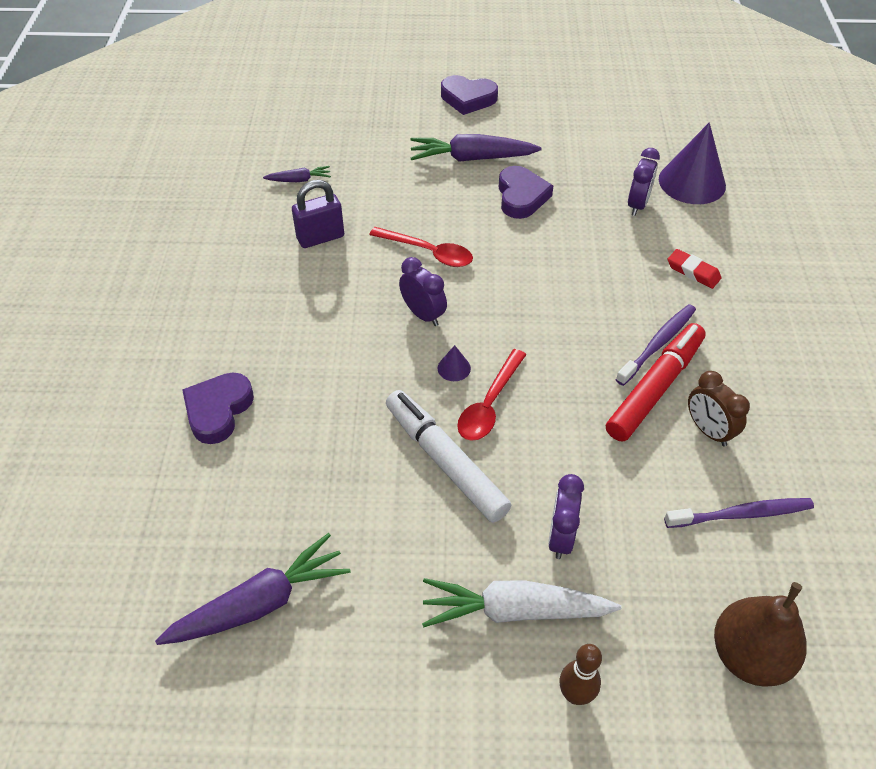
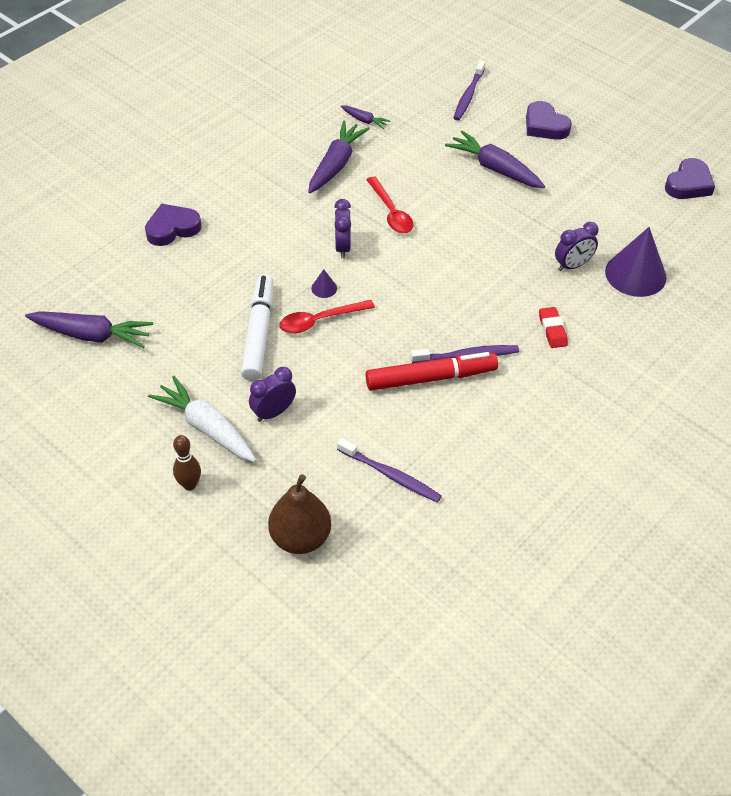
camera: 40 degrees right, 0 degrees up
(320, 238) = (336, 164): purple padlock -> purple carrot
(371, 107) = (468, 96): none -> purple toothbrush
(521, 197) = (496, 213): purple heart -> purple heart (688, 184)
(708, 430) = (432, 422): brown clock -> none

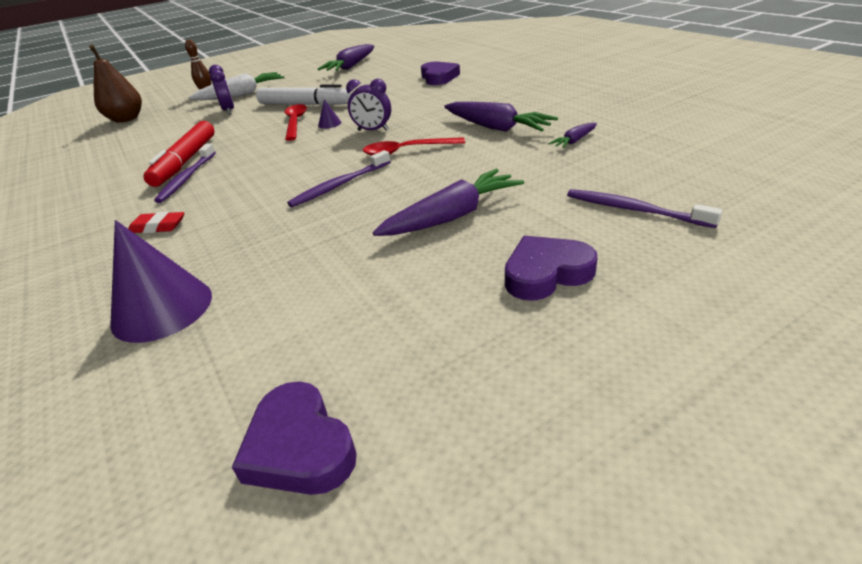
camera: 110 degrees right, 15 degrees down
(391, 475) = (124, 144): purple toothbrush -> purple toothbrush (339, 185)
(572, 265) = (231, 255): purple clock -> none

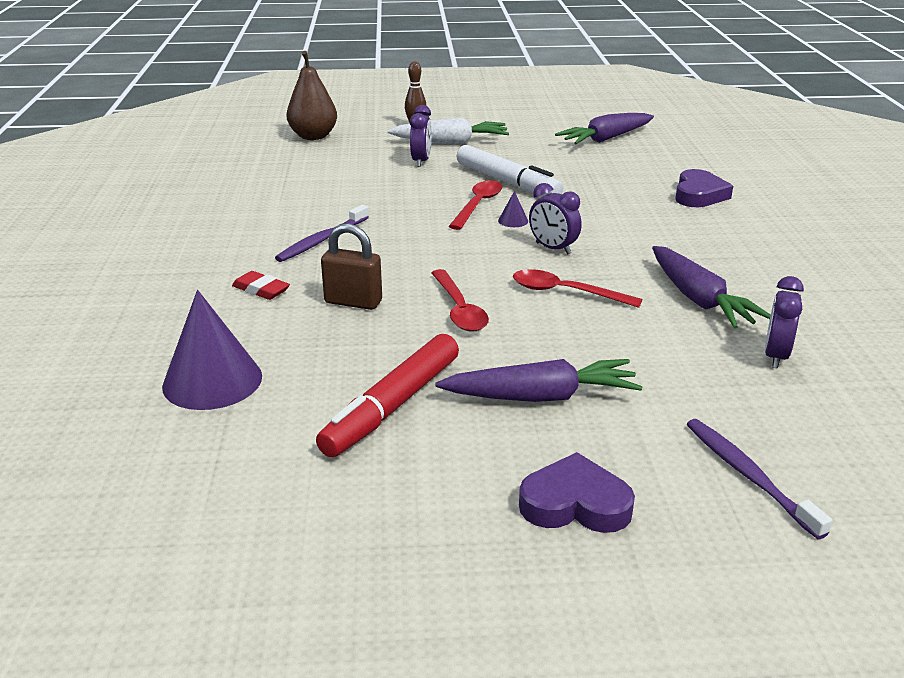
camera: 25 degrees right, 5 degrees down
(186, 161) = (334, 217): red marker -> red marker (392, 406)
(248, 208) = (353, 302): none -> brown padlock
(299, 447) = (233, 555): purple heart -> none
(339, 185) = (459, 309): purple toothbrush -> red spoon
(574, 141) = (775, 356): purple carrot -> purple clock

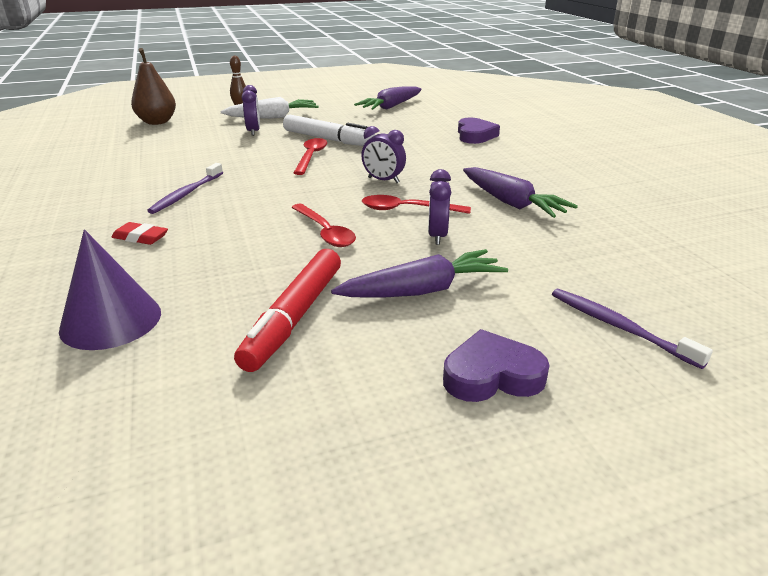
camera: 15 degrees left, 0 degrees up
(353, 302) = (230, 237): brown padlock -> none
(513, 221) = (343, 164): purple cone -> none
(775, 356) = (588, 235): purple clock -> purple clock (437, 236)

